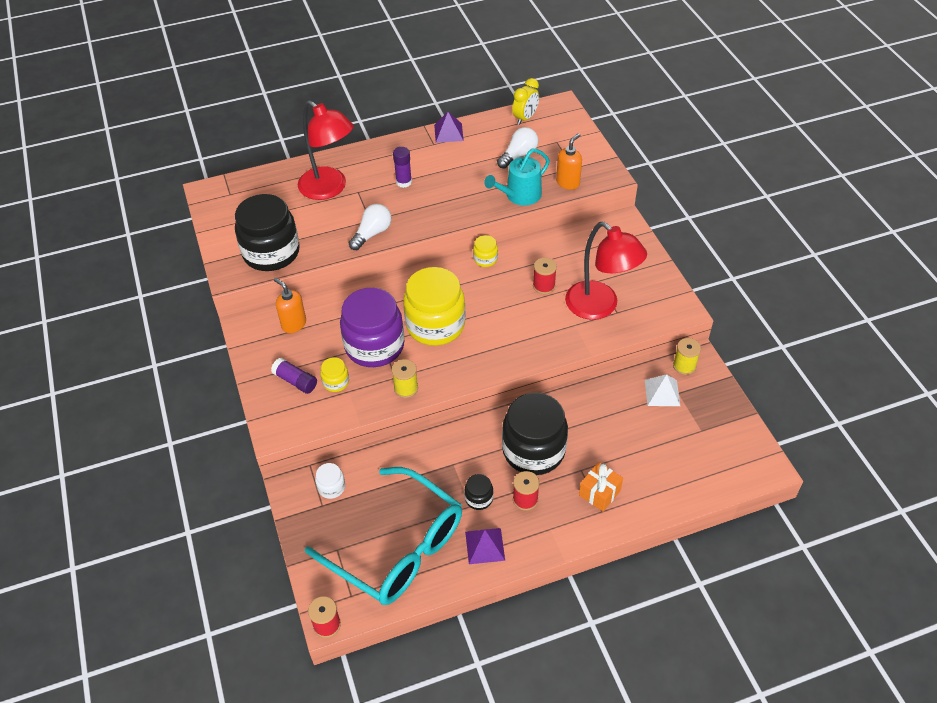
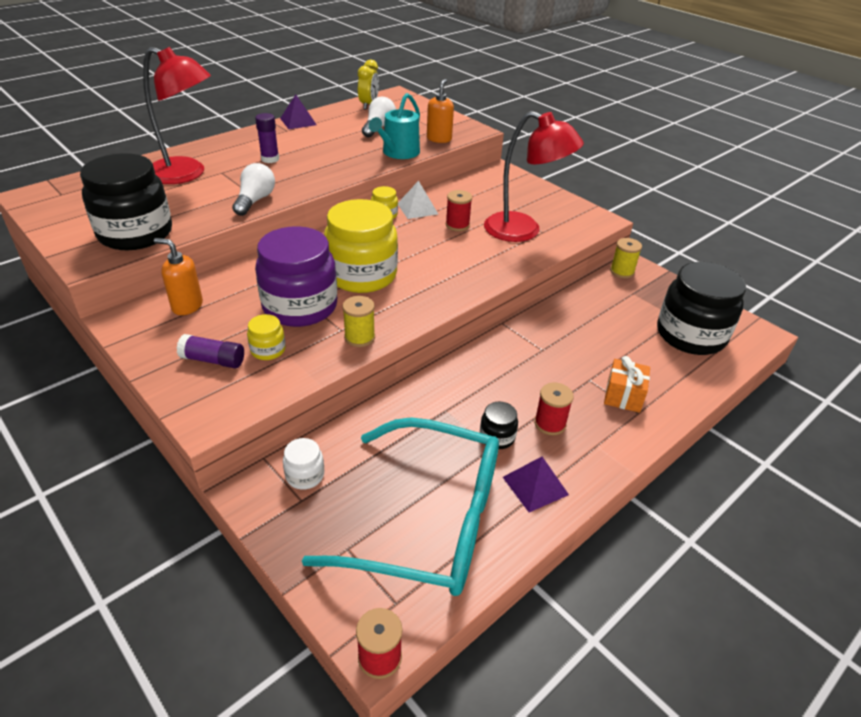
camera: 25 degrees left, 10 degrees down
(533, 450) = (527, 374): black jar -> black jar (690, 335)
(662, 392) = (618, 296): white pyramid -> white pyramid (417, 208)

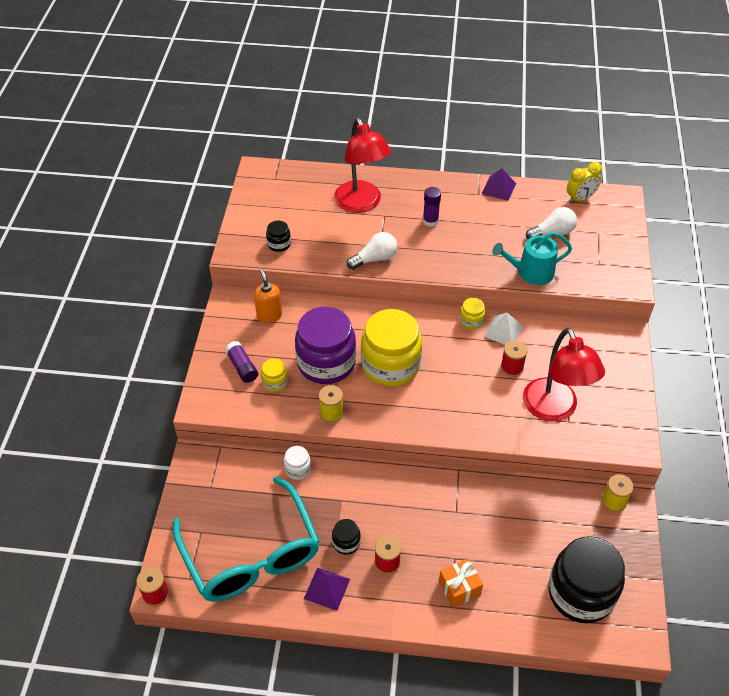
camera: 50 degrees right, 10 degrees up
(135, 234) = (279, 244): black jar -> black jar, size x0.43
(305, 475) = (227, 475): white jar -> white jar (298, 469)
(439, 139) = (585, 276): orange soap dispenser -> none

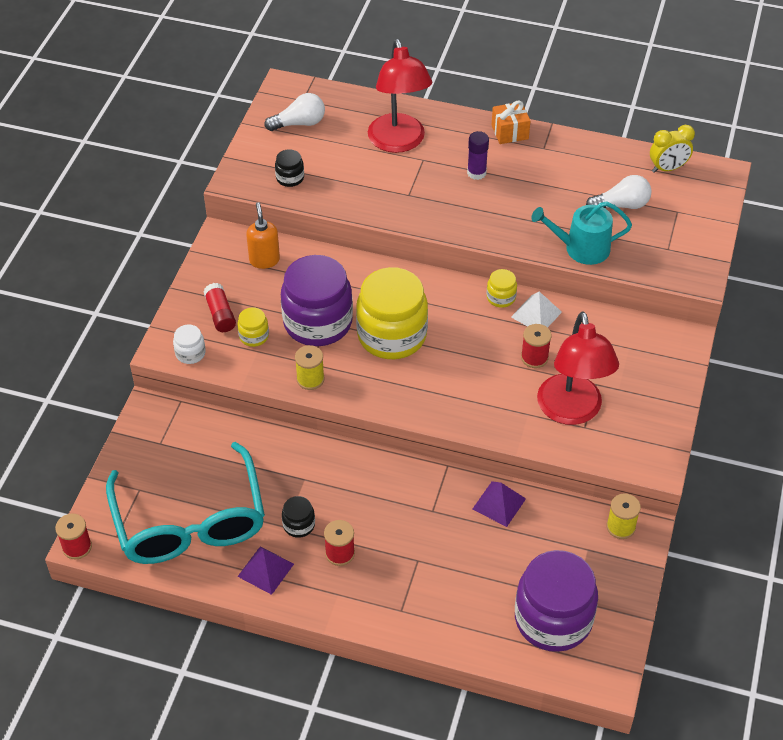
camera: 10 degrees right, 0 degrees up
(242, 367) = (220, 314): purple glue stick -> red glue stick
(298, 469) = (262, 438): white jar -> white jar (190, 353)
(375, 259) = (398, 209): white light bulb -> white light bulb (299, 123)
(459, 588) = (415, 592): orange gift -> orange gift (510, 132)
(498, 188) = (570, 143): purple pyramid -> purple pyramid (499, 503)
(581, 593) = (553, 619): black jar -> purple jar

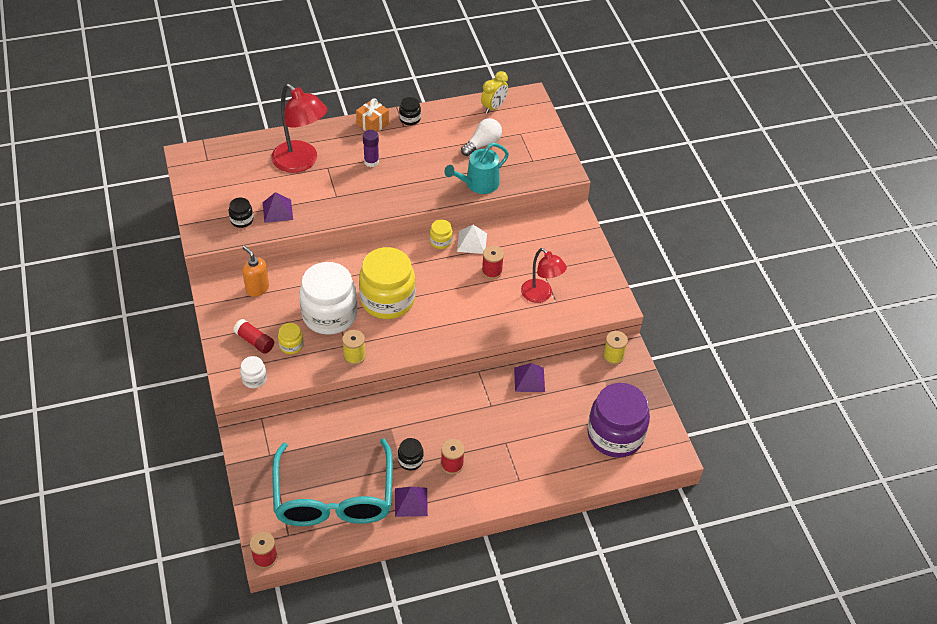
camera: 35 degrees left, 0 degrees up
(190, 522) = (334, 497): turquoise glasses -> turquoise glasses turned 45 degrees clockwise
(299, 123) = (218, 178): white light bulb -> none
(318, 322) = (329, 315): purple jar -> white jar
(334, 184) = (277, 211): none -> purple pyramid
(557, 143) = (410, 119): none -> black jar
(571, 411) = (541, 295): red lamp -> red lamp, size x0.65

